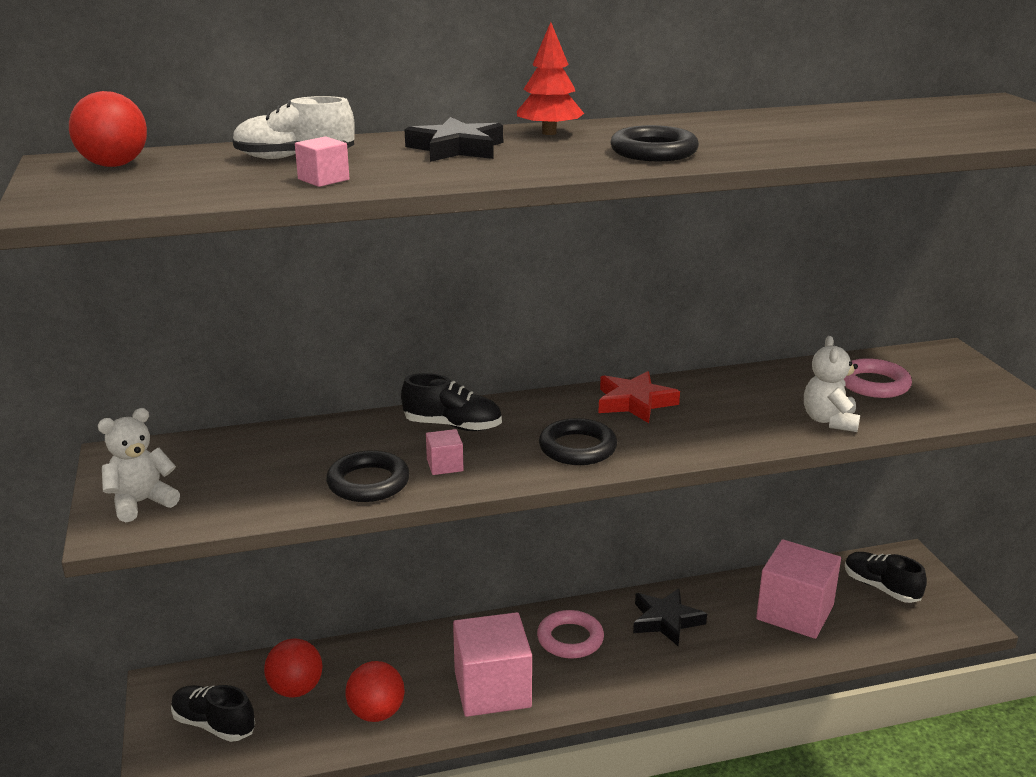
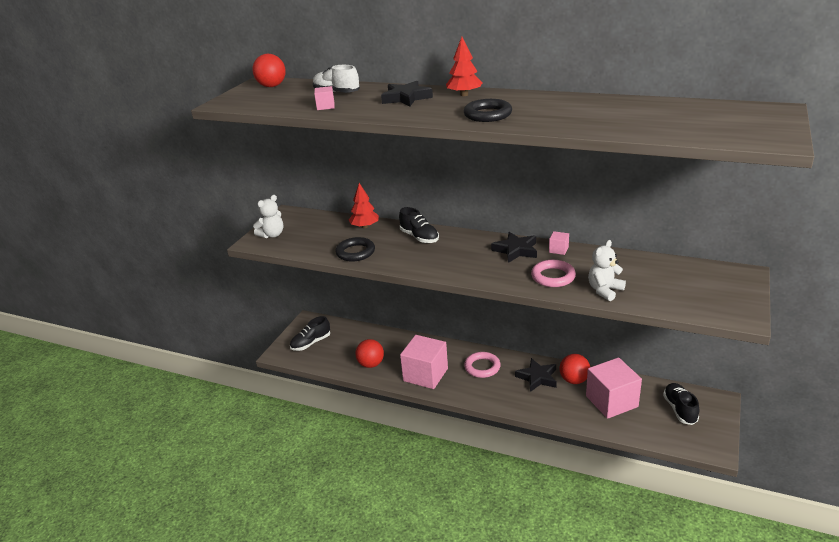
camera: 40 degrees right, 5 degrees up
(141, 503) = (272, 235): white teddy bear -> white teddy bear turned 135 degrees clockwise
(214, 725) = (311, 343): black shoe -> black shoe turned 105 degrees counterclockwise
(296, 689) = (351, 342): red ball -> red ball (574, 380)
(325, 435) = (364, 226): none -> red tree
(445, 465) = (393, 254): pink cube -> pink cube (558, 250)
(577, 448) = (458, 264): black ring -> none
(634, 402) = (516, 250): red star -> black star
(874, 384) = (664, 278): pink ring -> pink ring (553, 277)

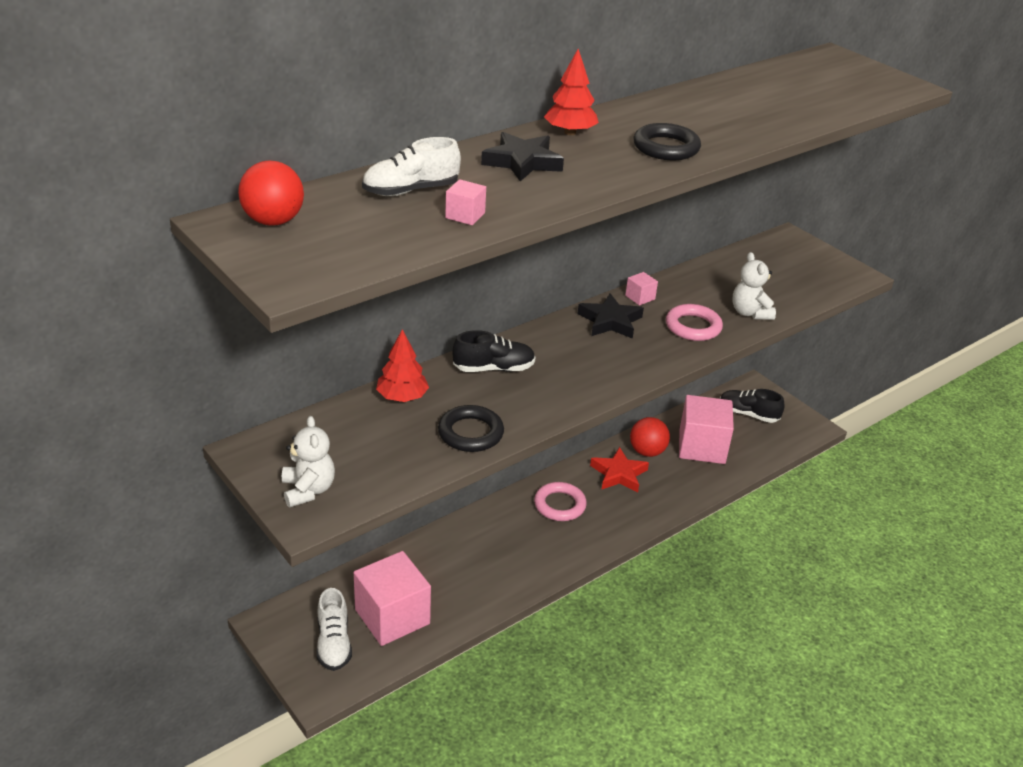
camera: 65 degrees left, 5 degrees up
(311, 343) = (333, 643): black shoe -> white shoe
(371, 364) = (454, 600): red ball -> none
(425, 374) = (527, 559): pink cube -> pink cube (392, 616)
(537, 377) = (619, 474): black star -> red star

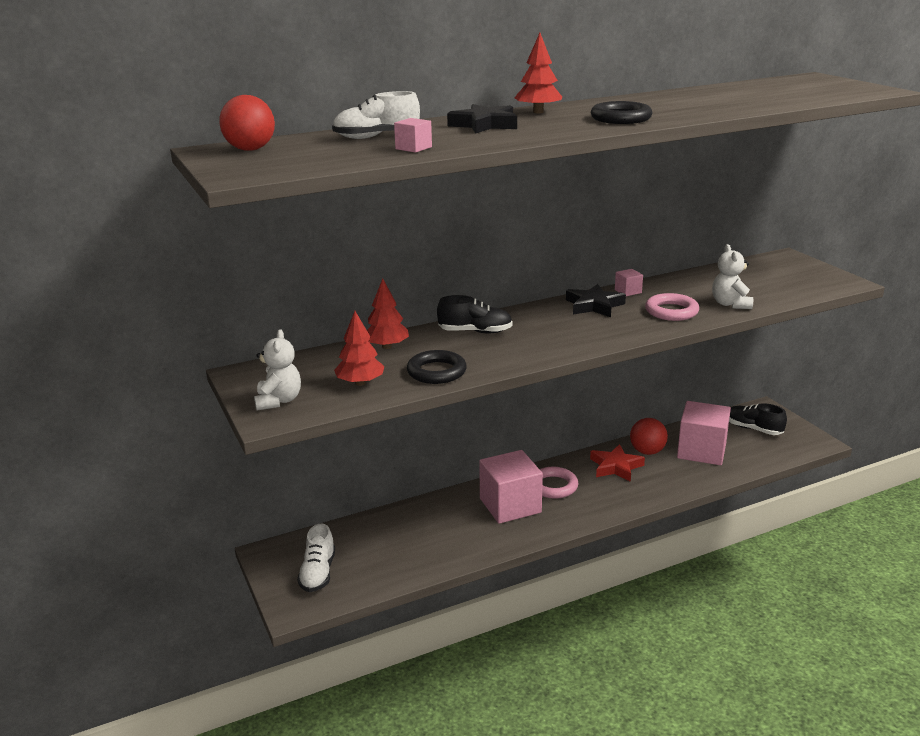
camera: 15 degrees right, 10 degrees down
(391, 456) = (360, 383): none -> red tree
(392, 616) = (376, 558): pink cube -> pink cube (510, 505)

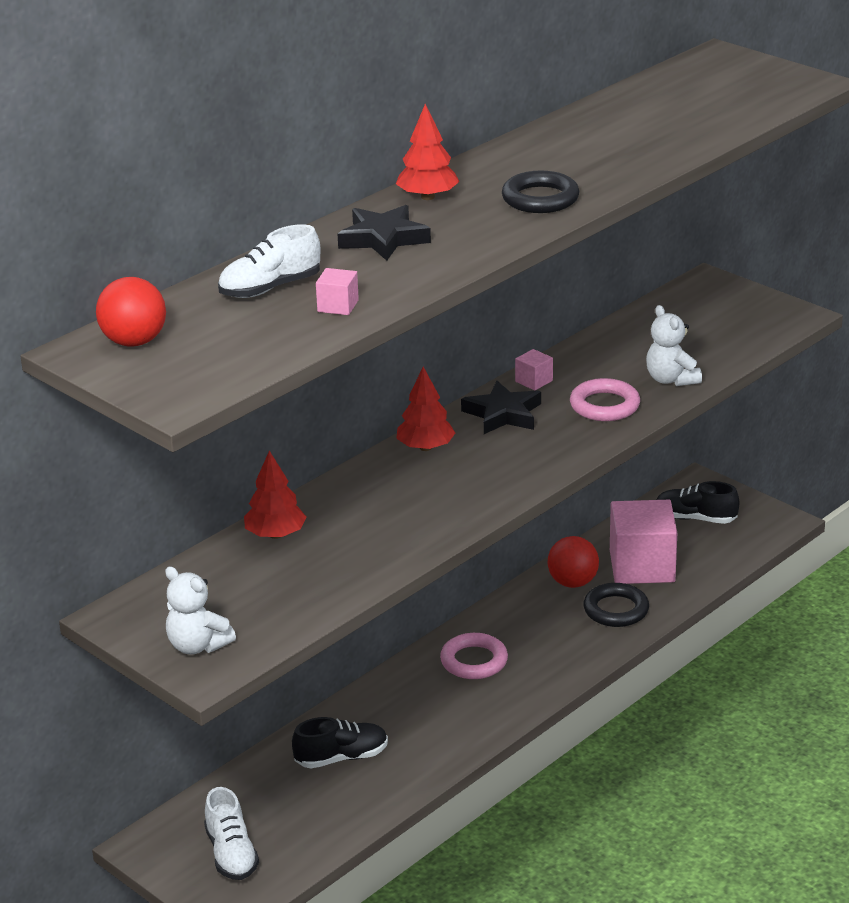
camera: 20 degrees left, 5 degrees up
(278, 401) = (197, 646): white teddy bear -> white teddy bear turned 150 degrees clockwise
(360, 383) = (282, 597): red tree -> red tree (425, 447)
(436, 372) = (366, 560): black ring -> black ring (616, 610)
(475, 332) = (375, 488): black shoe -> black shoe (341, 758)
(510, 505) = (431, 702): pink cube -> none
(616, 466) = (541, 614): red star -> none

